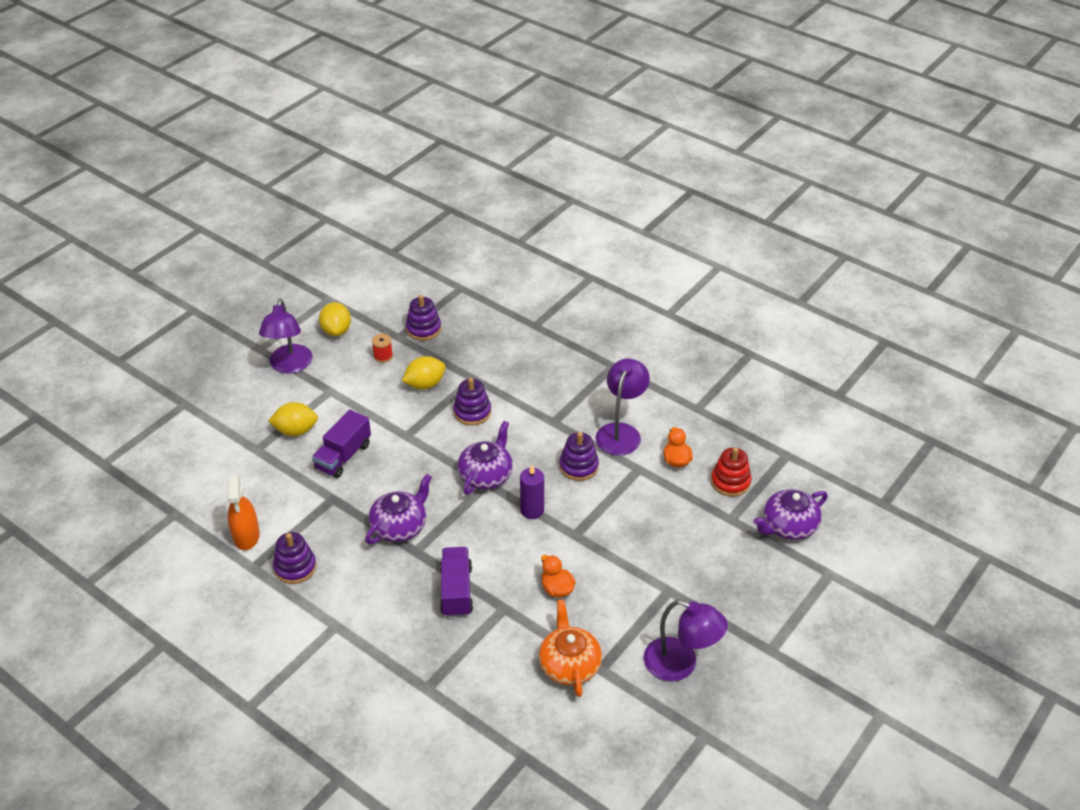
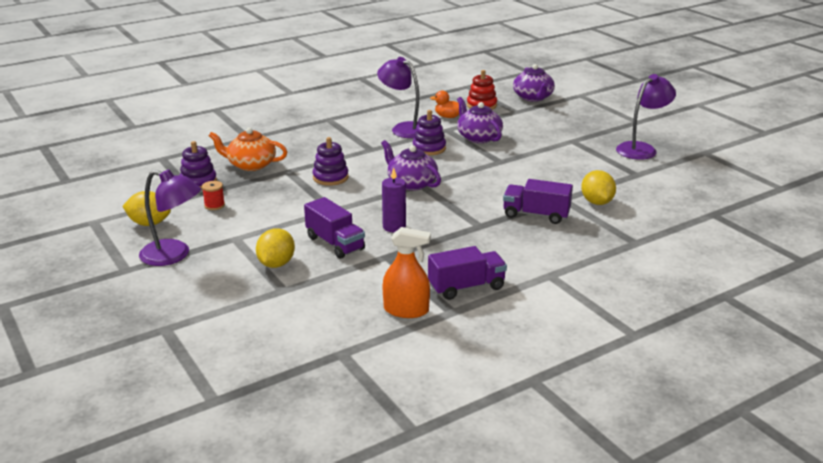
camera: 70 degrees left, 15 degrees down
(295, 567) = (466, 287): purple stacking toy -> purple truck
(400, 526) = (446, 228): purple teapot -> purple teapot (478, 137)
(425, 384) = (275, 192): yellow lemon -> yellow lemon (596, 202)
(532, 510) = (464, 172): purple candle -> purple candle (394, 227)
(557, 589) = (552, 176): orange duck -> none
(569, 664) = (629, 184): orange teapot -> orange teapot (251, 165)

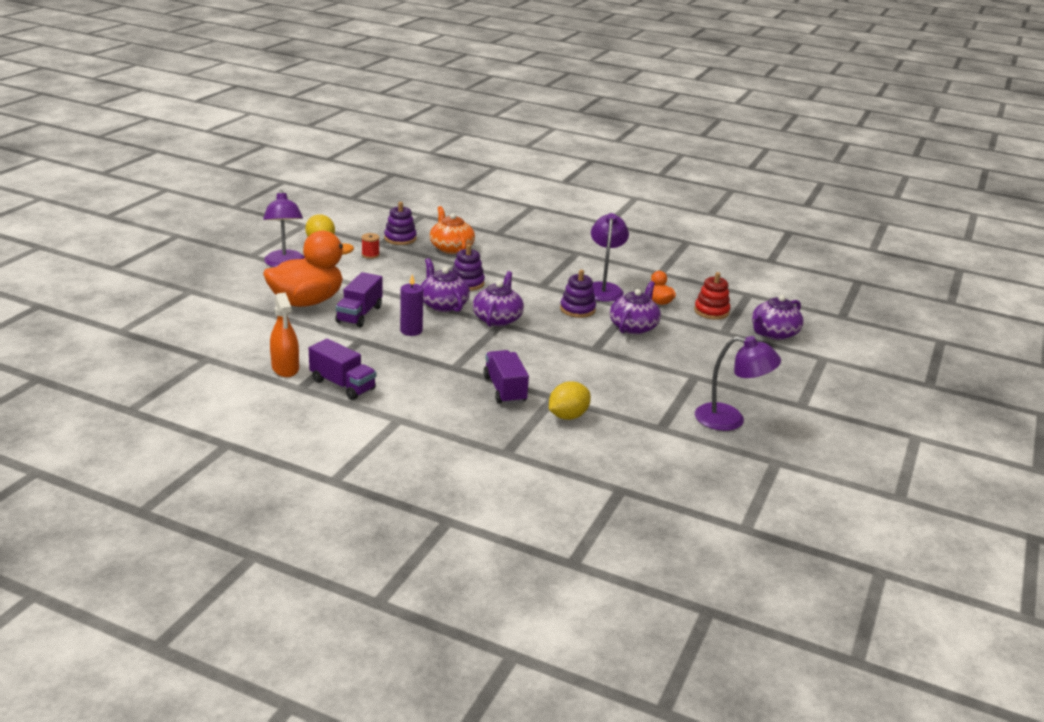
camera: 55 degrees right, 0 degrees up
(276, 264) = (307, 301): yellow lemon -> orange duck
(359, 199) = (443, 304): none -> purple teapot

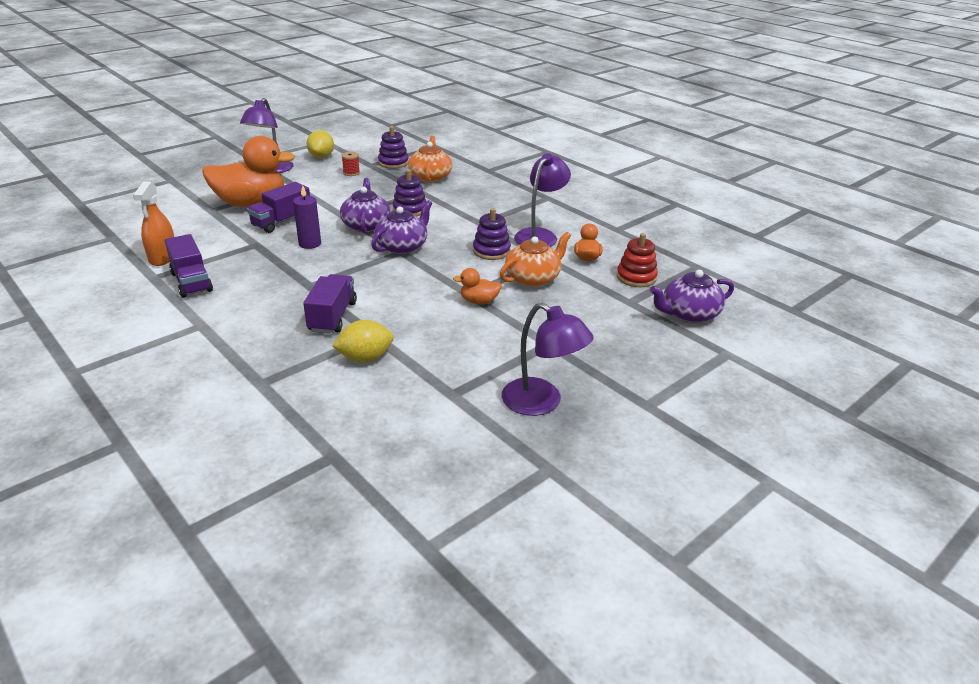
camera: 25 degrees right, 5 degrees up
(610, 354) = (479, 301): none -> orange duck
(634, 326) = (533, 278): purple teapot -> orange teapot

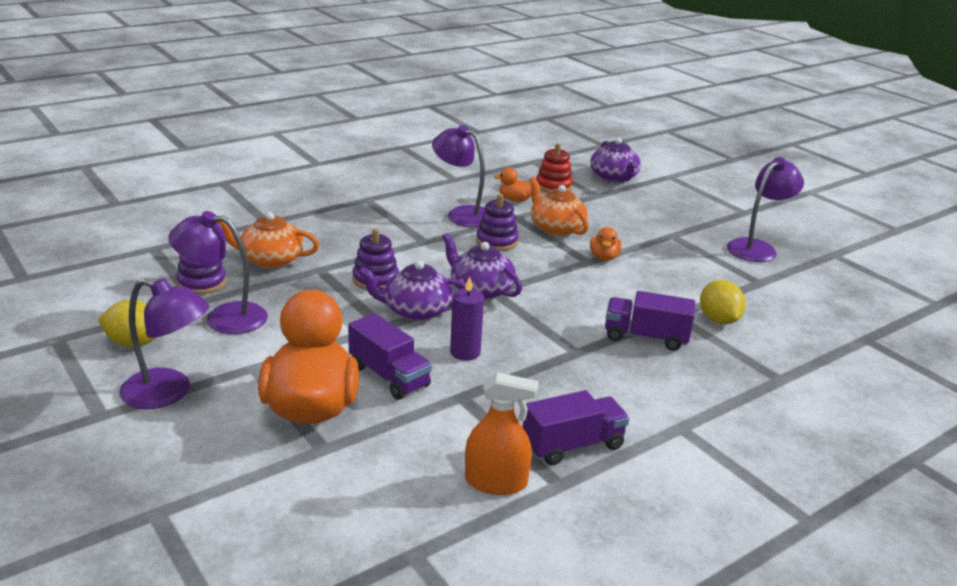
camera: 85 degrees left, 5 degrees down
(351, 173) = (224, 317): red spool -> purple lamp

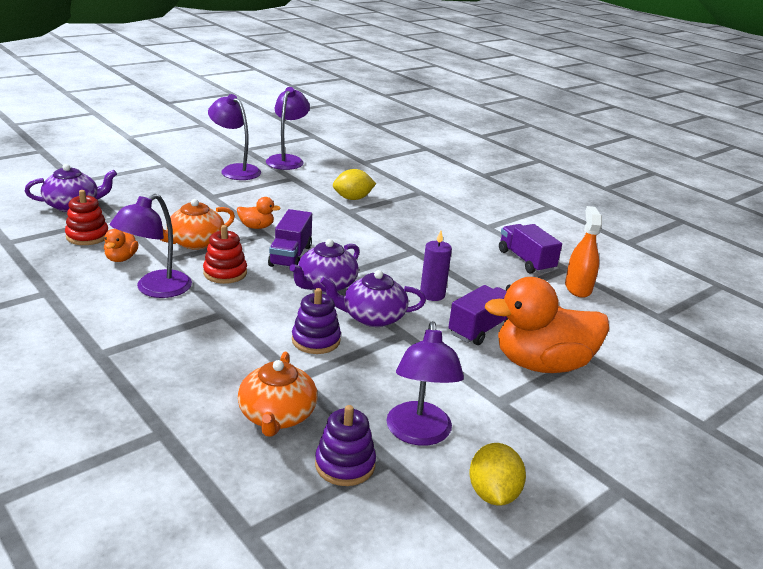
camera: 95 degrees left, 0 degrees up
(168, 393) = (564, 449): purple lamp -> purple lamp (287, 160)
(415, 311) = (372, 317): purple teapot -> purple teapot turned 90 degrees clockwise
(497, 241) = (225, 273): purple stacking toy -> red stacking toy
(645, 337) = (384, 225): purple truck -> purple truck (290, 256)

